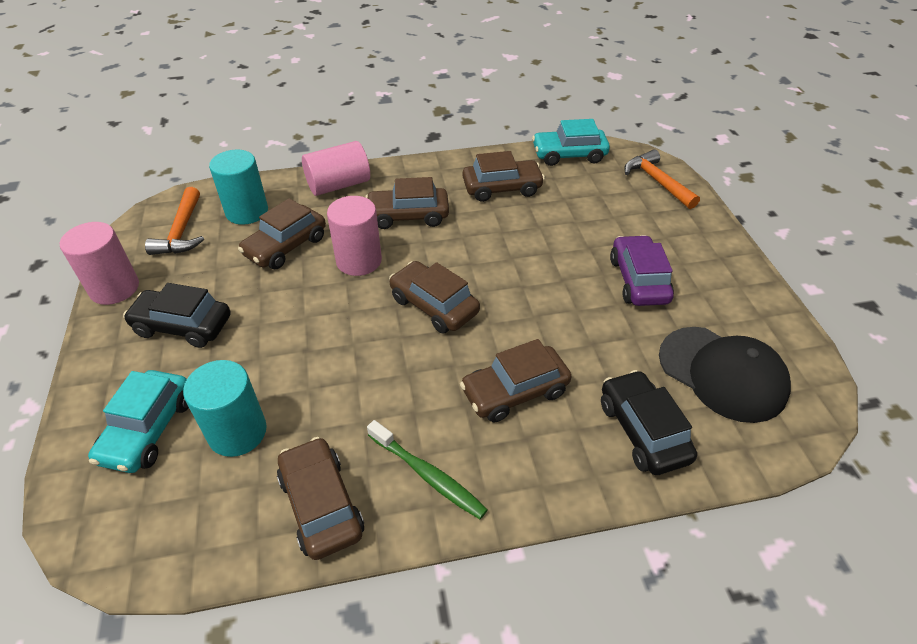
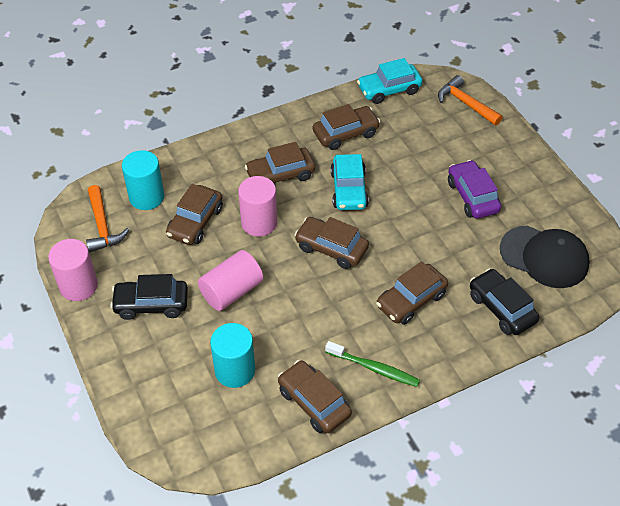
camera: 15 degrees left, 5 degrees up
(148, 430) = (171, 383): turquoise car -> turquoise car (349, 190)
(339, 185) = (210, 156): pink cylinder -> pink cylinder (231, 291)

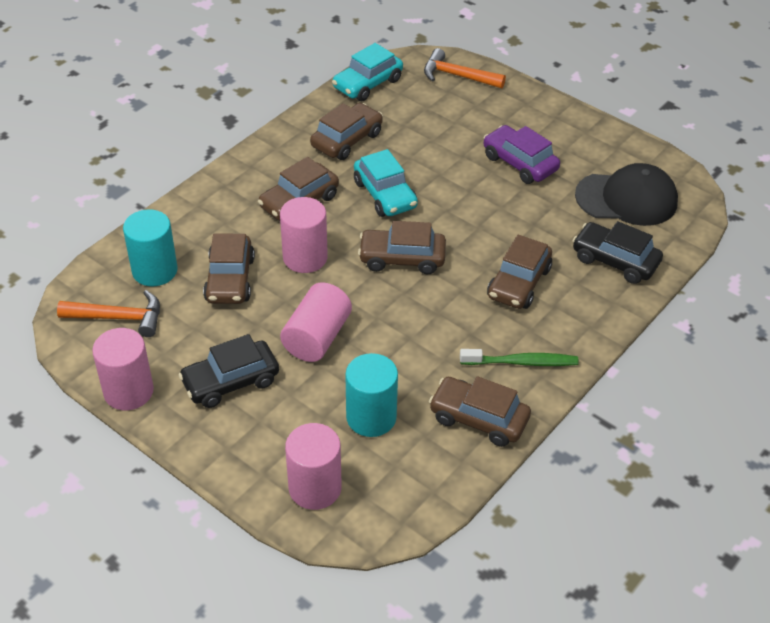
camera: 25 degrees left, 5 degrees down
(102, 226) = (119, 318): orange hammer -> orange hammer turned 45 degrees counterclockwise
(164, 411) = (315, 488): none -> pink cylinder

